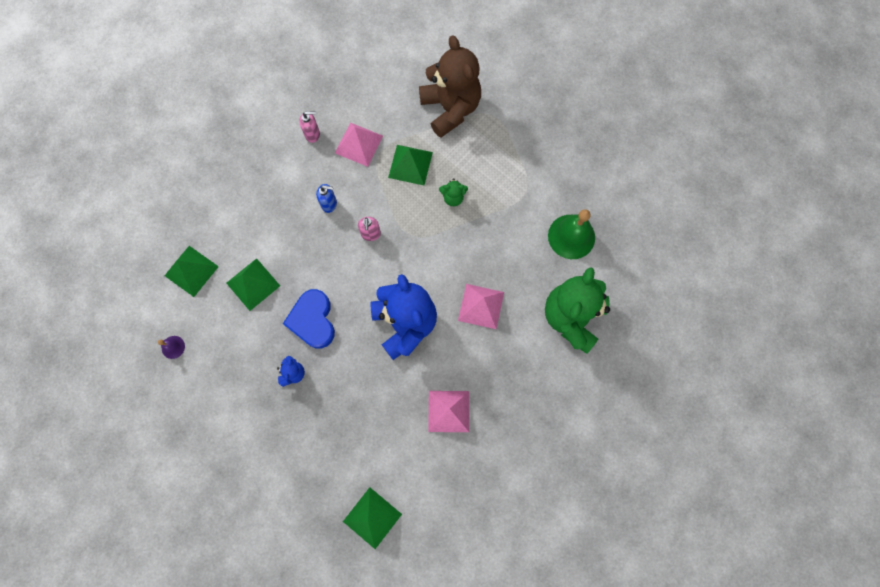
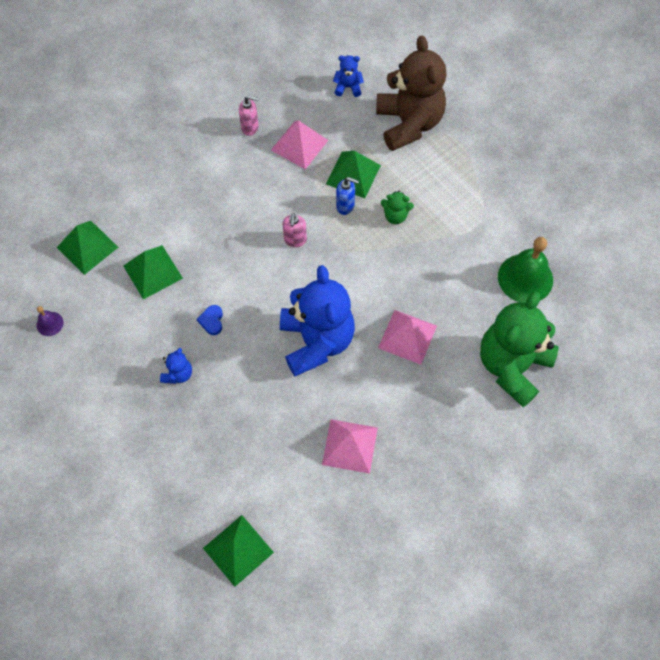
camera: 10 degrees right, 10 degrees down
(313, 320) = (212, 321): blue heart -> blue heart, size x0.45
(329, 204) = (254, 201): blue soap dispenser -> blue soap dispenser (345, 206)
(392, 82) = (348, 87): none -> blue teddy bear

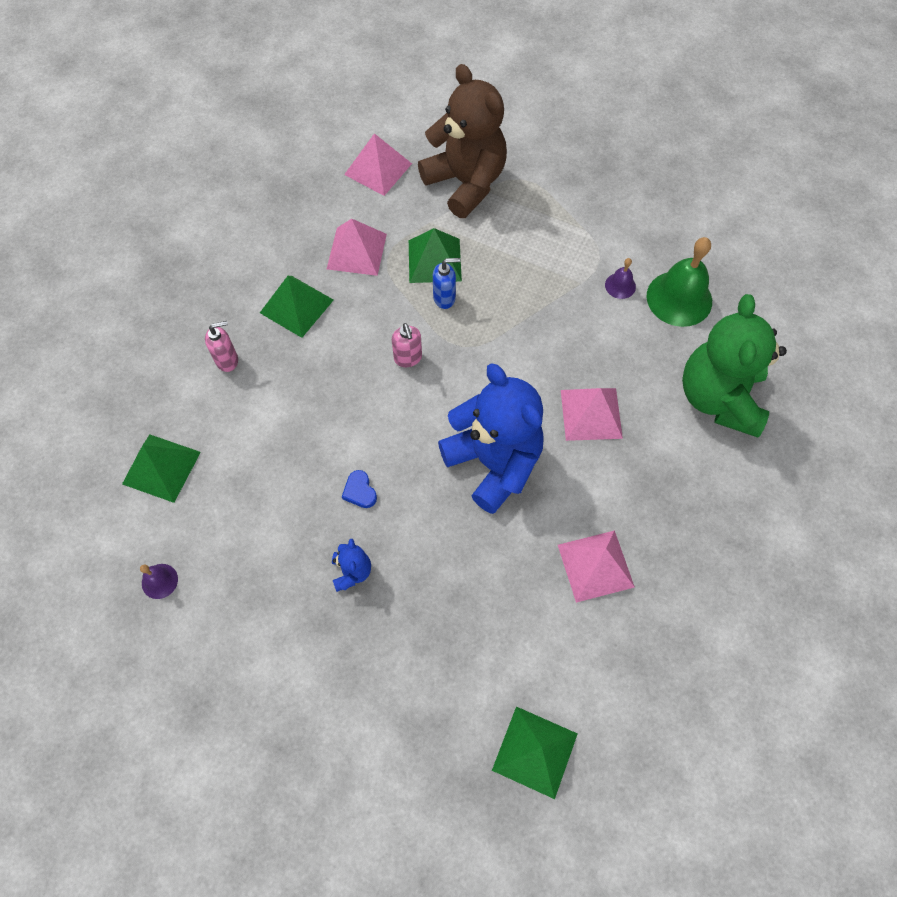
camera: 25 degrees left, 0 degrees up
(153, 272) = (258, 463): green pyramid -> green pyramid (297, 306)
(250, 127) = (289, 253): pink soap dispenser -> pink soap dispenser (227, 360)
(348, 87) = (378, 169): blue teddy bear -> pink pyramid
(395, 216) = (505, 287): green teddy bear -> none
(484, 250) = (620, 285): none -> purple bell

